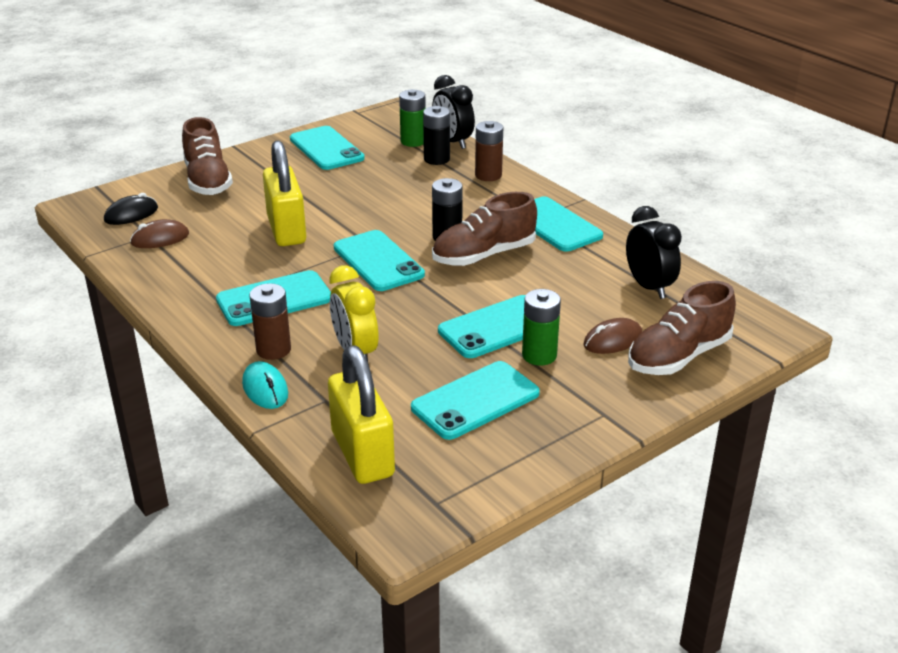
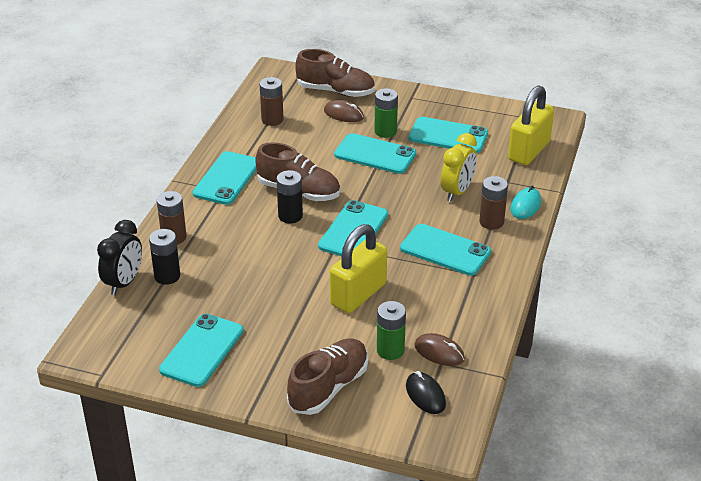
camera: 125 degrees left, 5 degrees up
(131, 214) = (425, 395): black mouse -> black mouse turned 45 degrees clockwise
(413, 141) = (142, 306): green battery -> green battery (390, 350)
(648, 287) = (272, 119): black clock -> brown battery

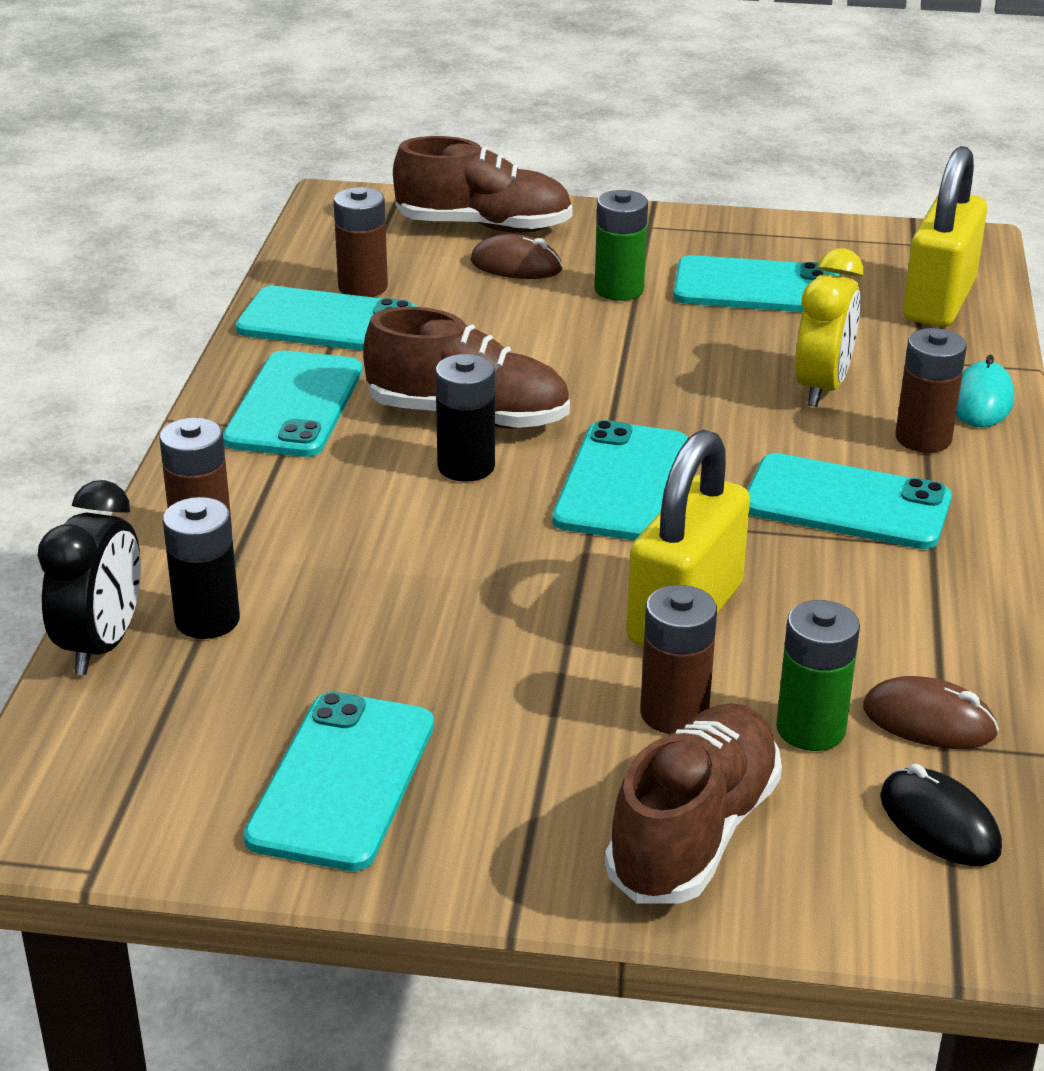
camera: 10 degrees left, 5 degrees down
(338, 337) = (674, 713): none -> brown battery
(375, 154) = (613, 333): turquoise phone -> turquoise phone (327, 322)

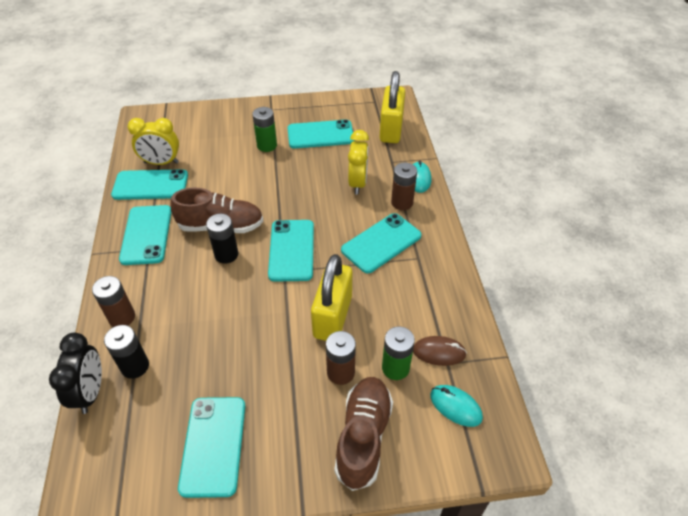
camera: 15 degrees left, 15 degrees up
(363, 287) = (161, 163): brown battery -> yellow clock
(484, 226) = (204, 121): brown shoe -> none
(516, 265) = (222, 140): brown mouse -> none
(846, 503) = (381, 243): turquoise phone -> turquoise phone turned 45 degrees counterclockwise
(939, 824) = (455, 406): black mouse -> turquoise mouse

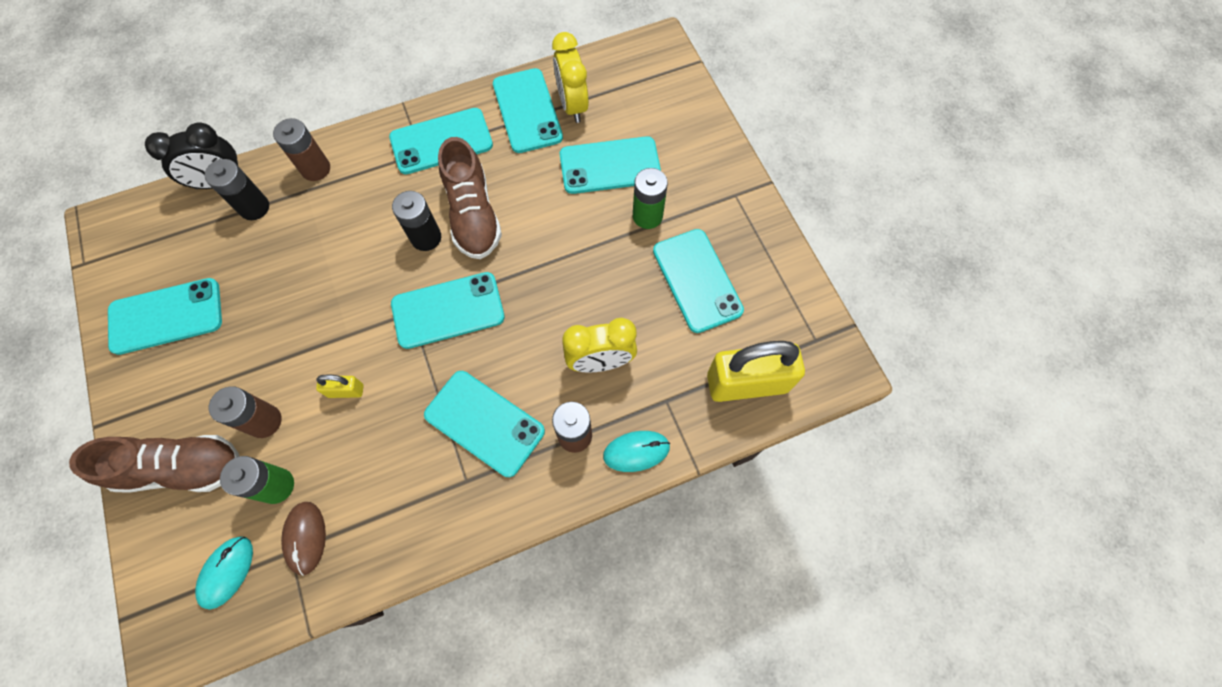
camera: 75 degrees right, 20 degrees up
(221, 154) = (610, 166): none -> turquoise phone
(333, 317) = (346, 391): yellow padlock -> yellow padlock, size x0.45

